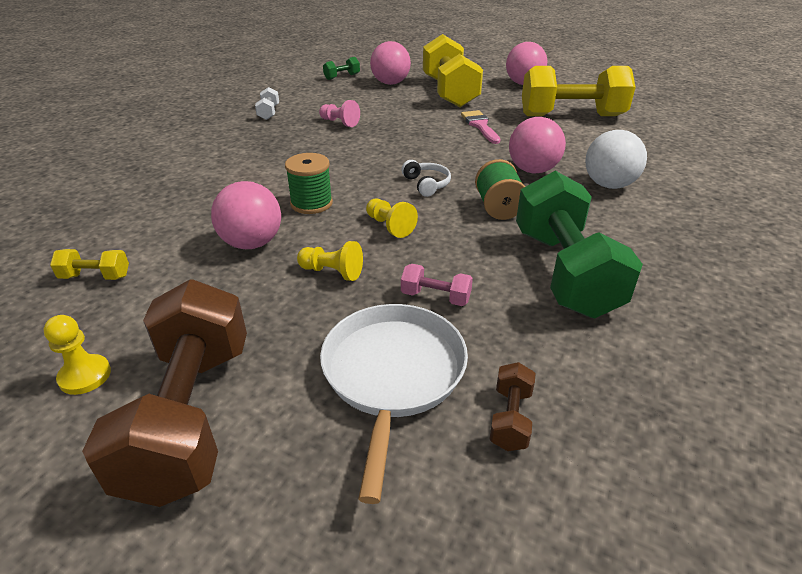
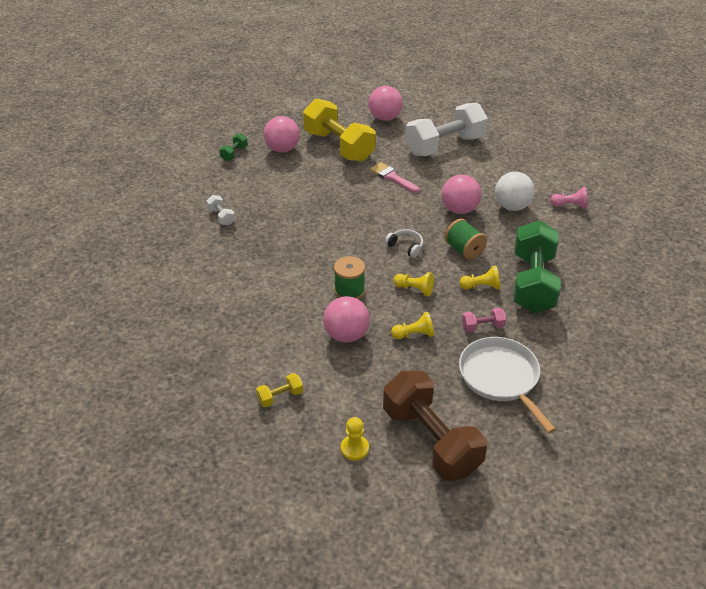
camera: 30 degrees left, 5 degrees up
(339, 122) = (289, 208): pink pawn -> pink pawn (569, 205)
(482, 251) = (481, 286): none -> yellow pawn
(510, 418) = (567, 375): brown dumbbell -> none
(565, 272) = (533, 283): green dumbbell -> green dumbbell turned 45 degrees clockwise
(571, 116) = (445, 146): yellow dumbbell -> white dumbbell

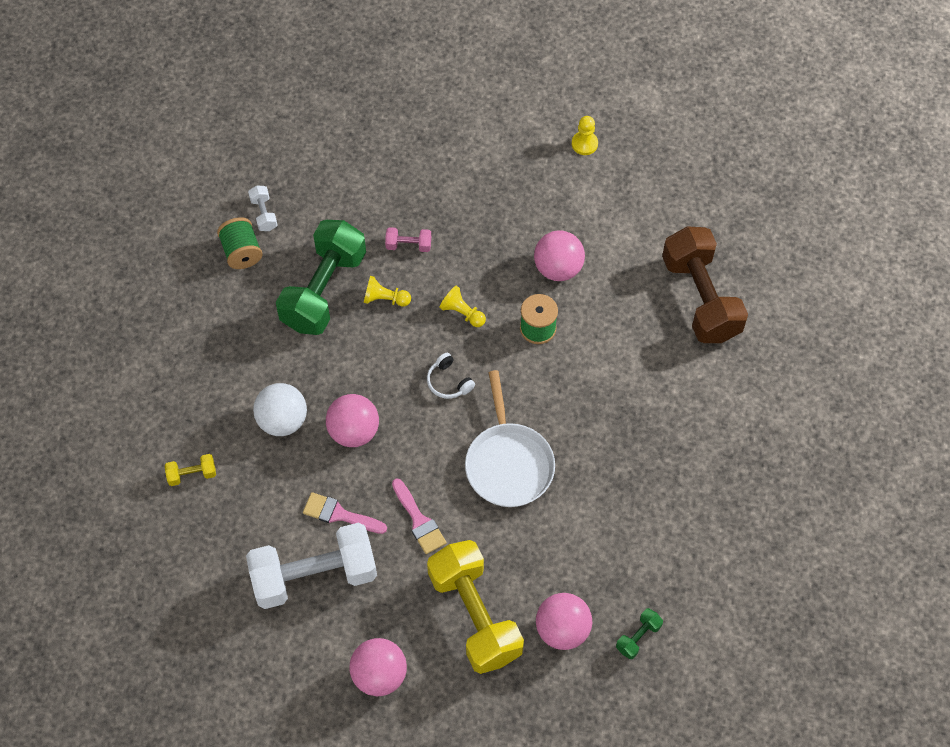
camera: 165 degrees left, 20 degrees up
(221, 217) = (673, 495): white dumbbell -> white dumbbell (264, 214)
(280, 397) = (643, 211): yellow dumbbell -> yellow dumbbell (192, 474)
(414, 334) = (485, 252): yellow pawn -> none
(431, 440) = (512, 136): brown dumbbell -> brown dumbbell (701, 298)
(445, 171) = (339, 514): none -> pink brush
(464, 250) = (379, 359): green spool -> green spool (242, 252)
(501, 378) = (419, 182): white pan -> white pan (508, 464)
(569, 205) = (207, 404): pink pawn -> none

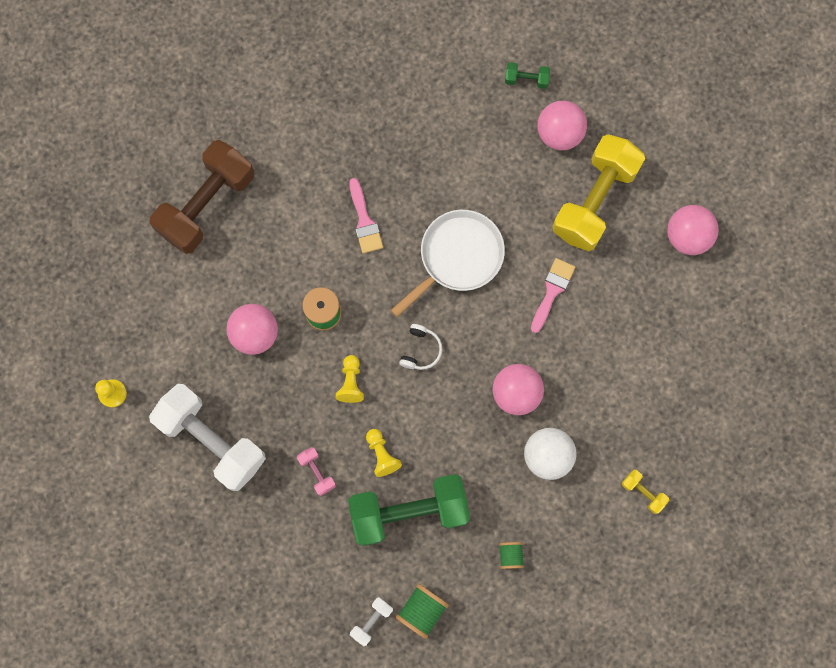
camera: 125 degrees left, 15 degrees up
(229, 340) = (510, 555): none -> green spool
(314, 575) = (651, 337): white dumbbell -> white dumbbell (212, 441)
(339, 514) = (591, 353): pink brush -> pink brush (364, 221)

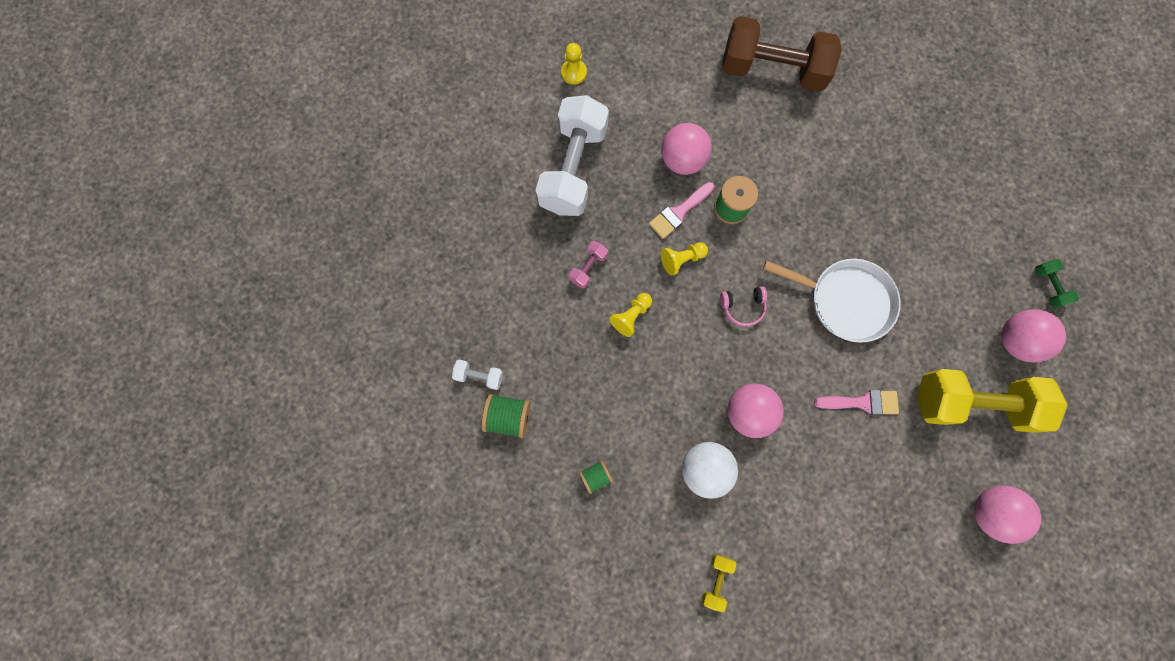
camera: 65 degrees right, 0 degrees up
(364, 221) = (832, 204): pink brush -> pink brush (678, 212)
(409, 512) = (591, 364): green dumbbell -> none
(421, 350) = (742, 307): white headphones -> pink headphones

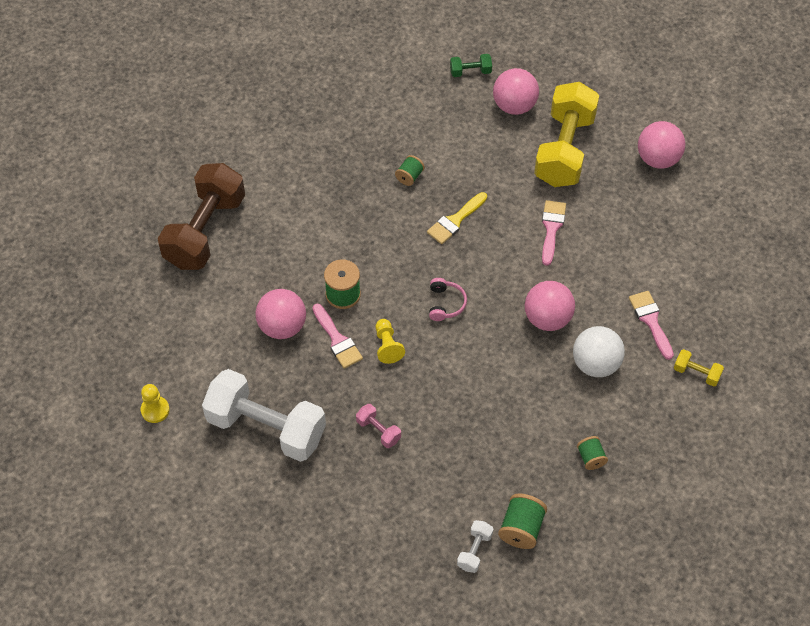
camera: 80 degrees left, 20 degrees down
(631, 316) = (437, 400): yellow pawn -> none
(770, 523) = (651, 321): none -> pink brush
(846, 301) = (455, 220): white pan -> yellow brush
(889, 246) = (409, 176): none -> green spool

